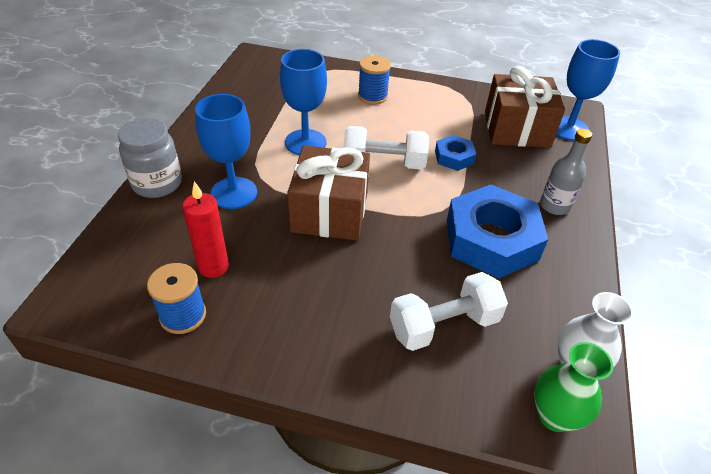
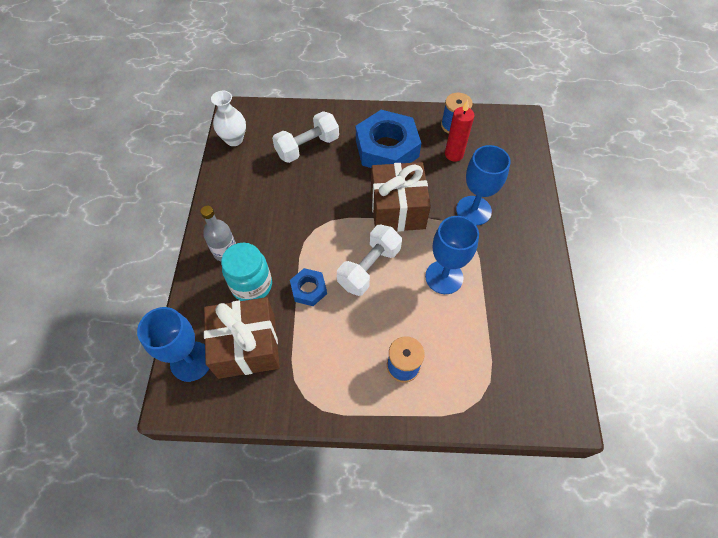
camera: 170 degrees right, 15 degrees up
(157, 183) = (533, 207): grey jar -> none
(384, 163) = (369, 267): white dumbbell -> white dumbbell turned 45 degrees counterclockwise
(491, 239) = (278, 210): blue nut -> blue nut (387, 148)
(517, 170) = (252, 285): none -> turquoise jar
(554, 416) = (250, 115): green vase -> none

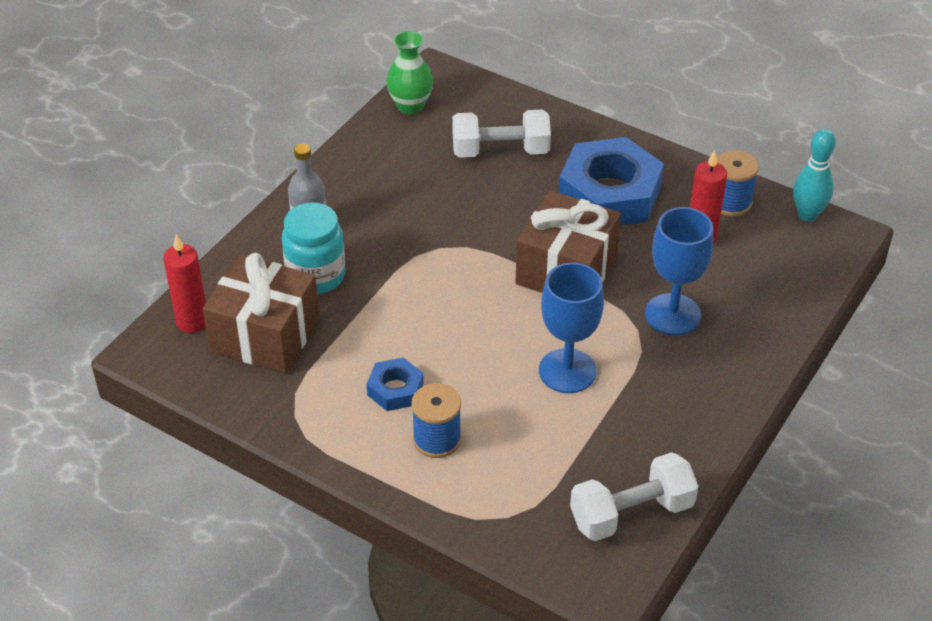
camera: 30 degrees right, 15 degrees down
(191, 361) = (192, 321): blue goblet -> red candle
(234, 139) = (410, 106): white vase -> green vase
(309, 289) = (382, 309): blue nut -> blue nut (395, 389)
(369, 267) = (476, 319): white dumbbell -> white dumbbell (631, 513)
(496, 116) = (807, 215): none -> turquoise bowling pin

